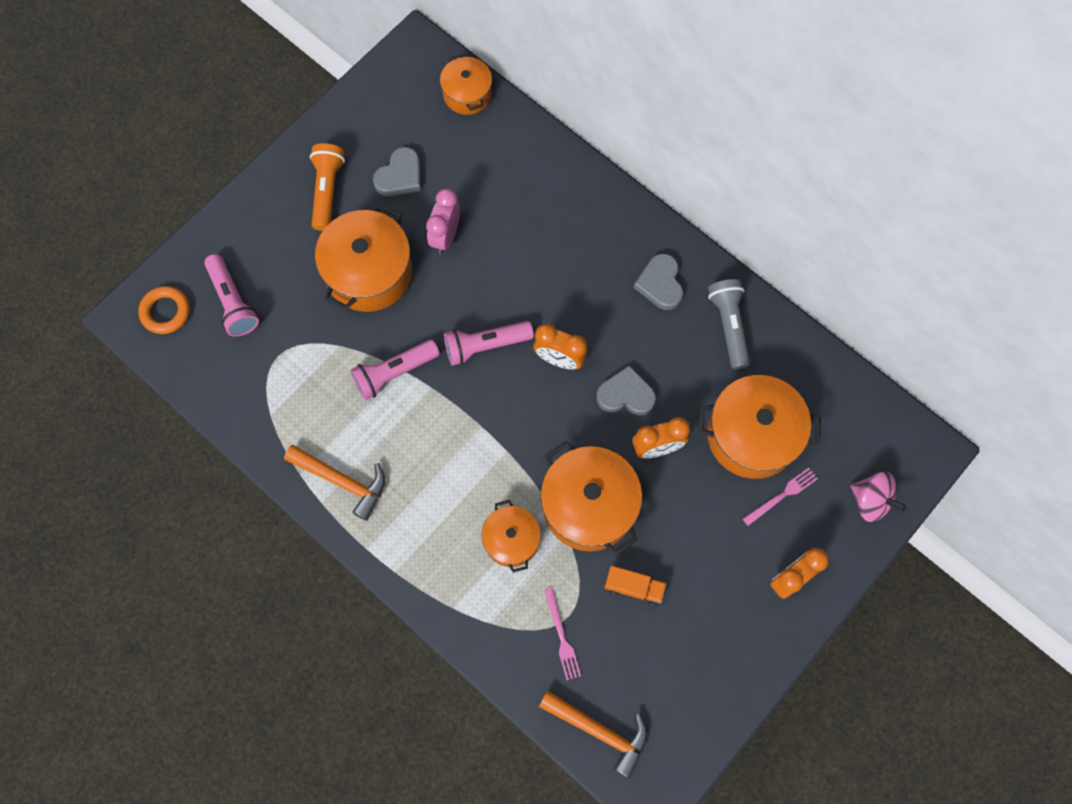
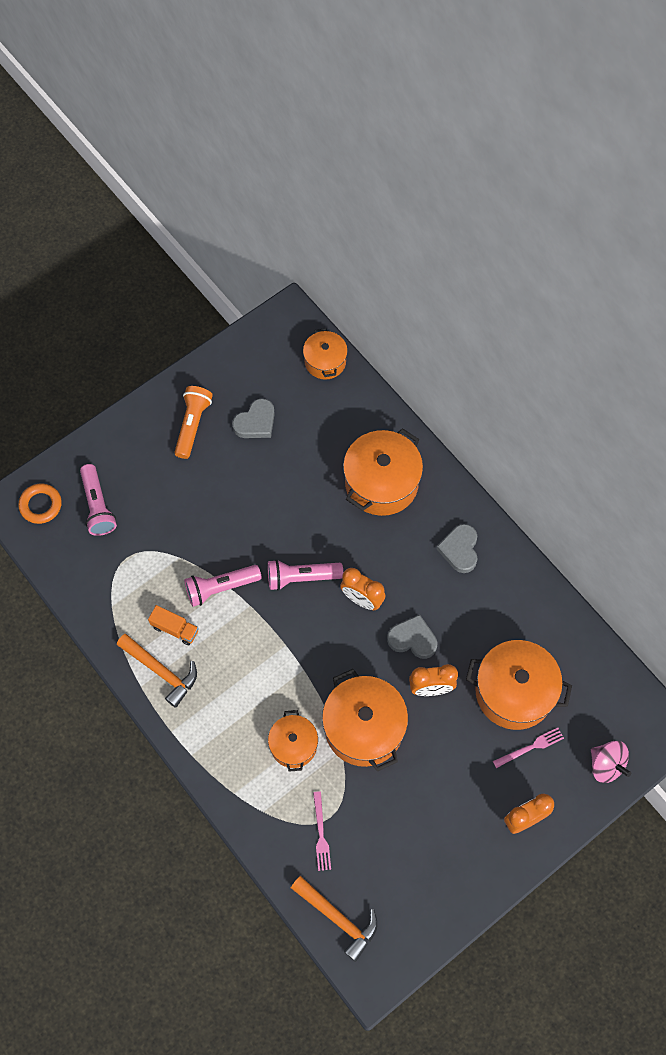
camera: 10 degrees right, 5 degrees down
(369, 273) = (215, 500): orange pot -> orange pot (381, 483)
(445, 236) = (285, 479): pink clock -> none
(634, 587) = (389, 803): orange truck -> orange truck (175, 629)
(729, 326) = (512, 595): grey flashlight -> none

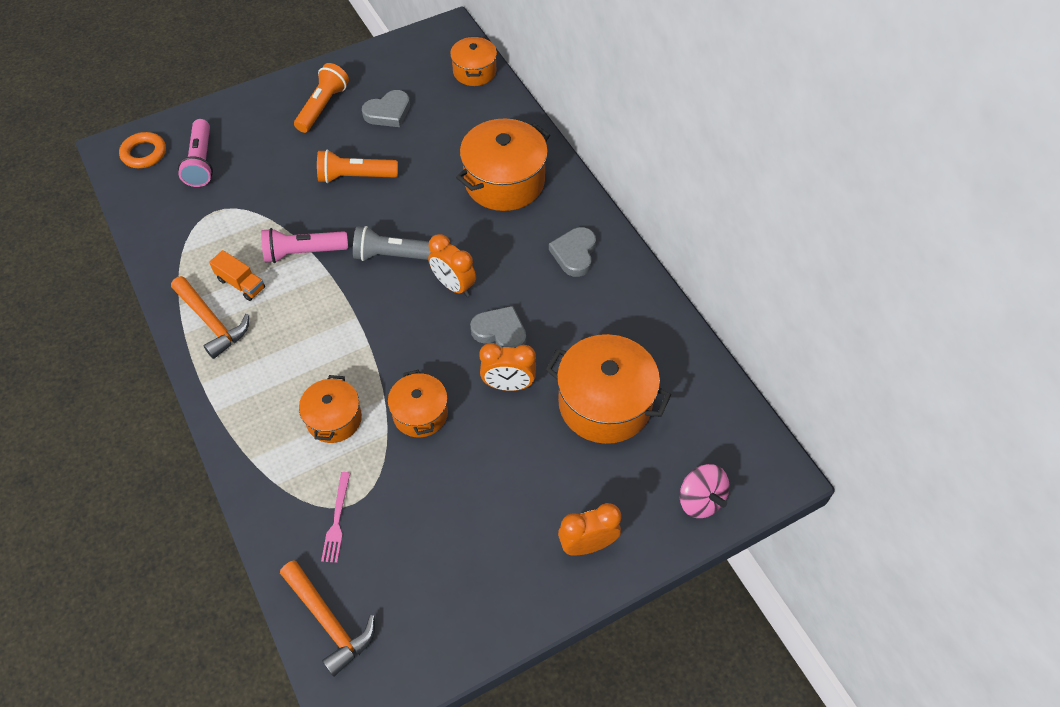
camera: 10 degrees right, 10 degrees down
(245, 499) = (355, 176): none -> orange flashlight
(301, 577) = (393, 255): pink flashlight -> grey flashlight
(364, 728) = (420, 414): orange pot -> orange pot, size x0.59
(530, 747) = (611, 465): pink fork -> none

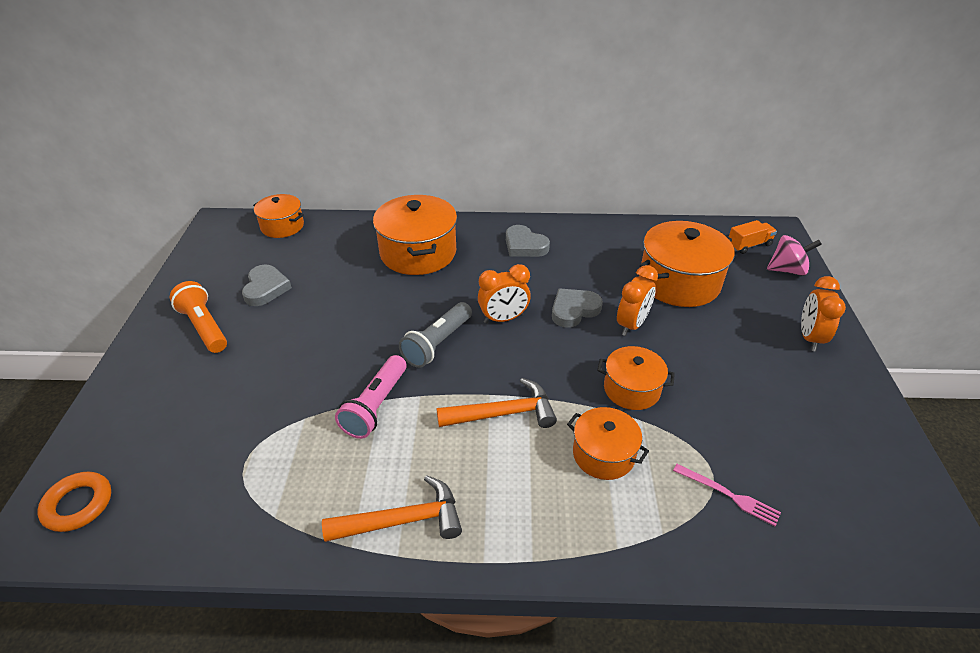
camera: 60 degrees left, 15 degrees down
(201, 162) = (159, 450): pink flashlight -> none
(241, 284) = (371, 473): orange truck -> orange truck (749, 245)
(328, 621) = (851, 545): orange hammer -> orange hammer (503, 413)
(355, 176) = (318, 335): orange flashlight -> none

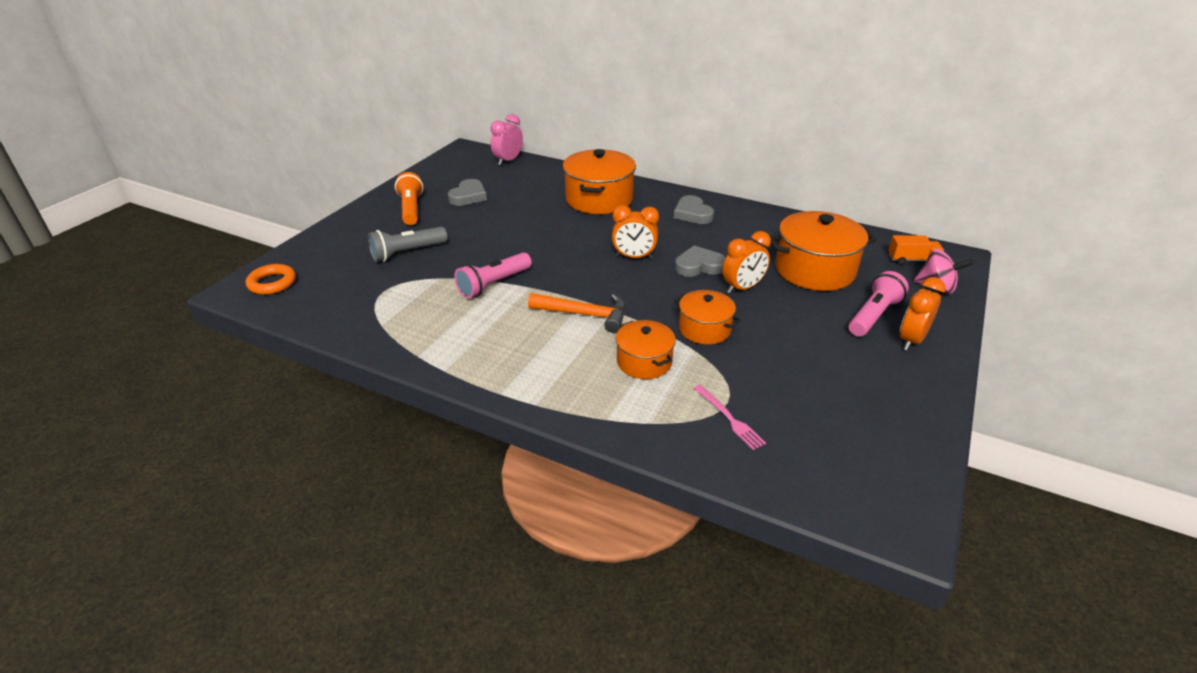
camera: 25 degrees right, 5 degrees down
(282, 226) = (508, 161): orange pot -> pink clock
(403, 521) = (462, 353): orange hammer -> none
(437, 343) = (568, 259): grey flashlight -> grey flashlight (407, 252)
(762, 320) = (873, 316): none -> pink flashlight

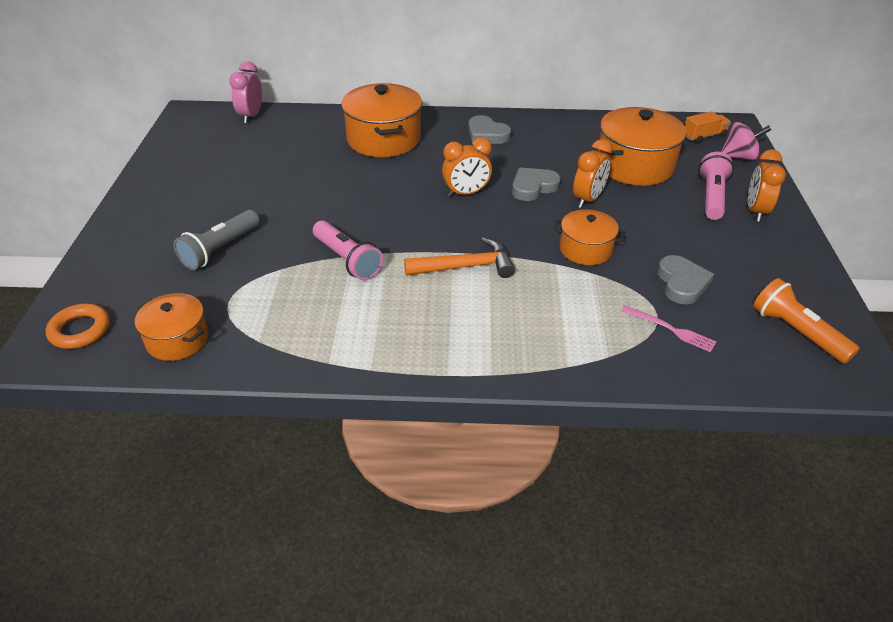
camera: 25 degrees left, 5 degrees up
(411, 209) = (182, 197): orange flashlight -> orange flashlight (796, 332)
(468, 196) = (238, 167): grey heart -> grey heart (682, 283)
(493, 284) = (347, 260): pink flashlight -> pink flashlight turned 60 degrees counterclockwise
(644, 362) = (557, 298): orange pot -> orange pot (177, 339)

